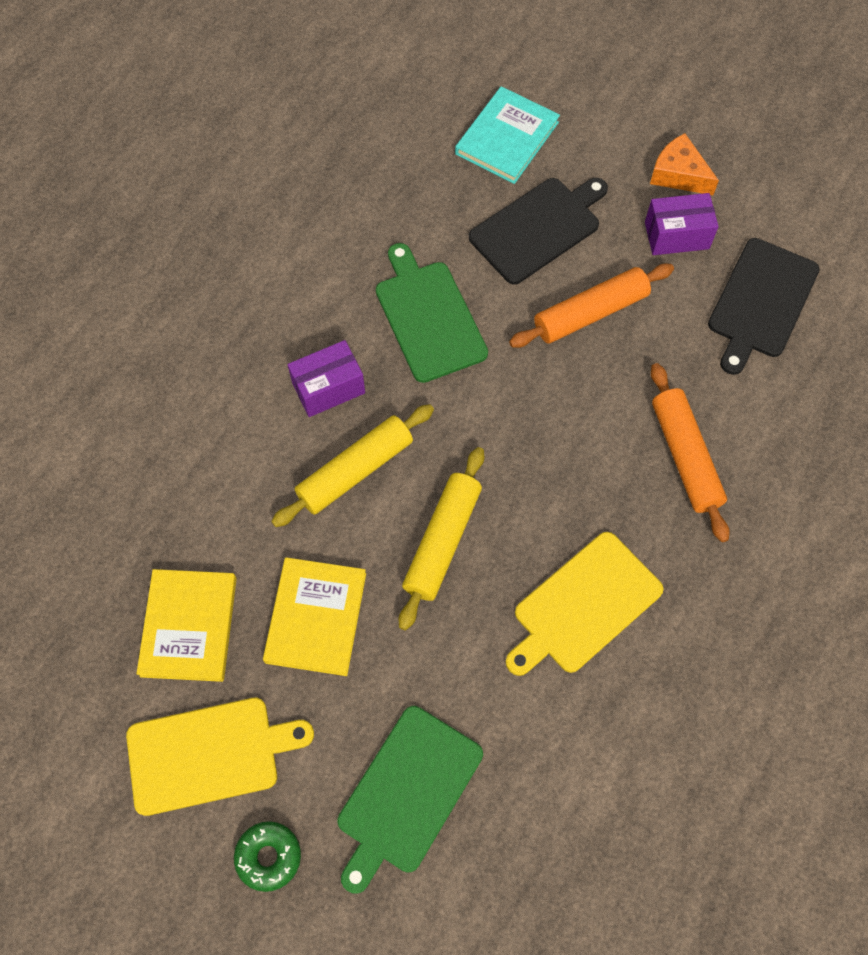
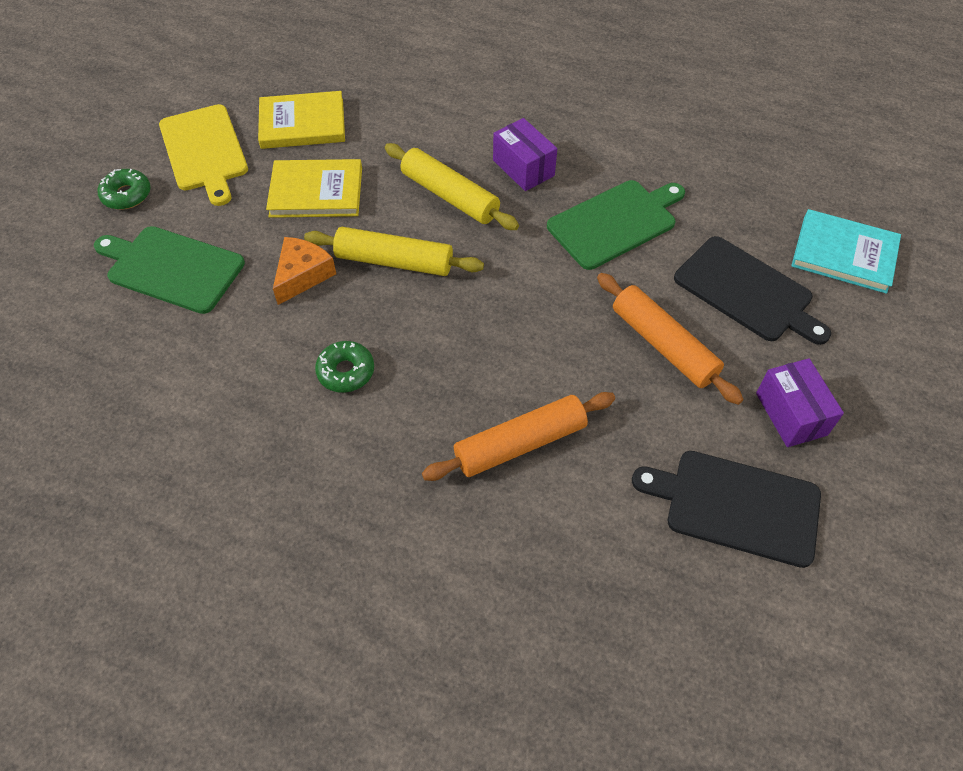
camera: 80 degrees right, 10 degrees down
(583, 605) = (346, 371): yellow cutting board -> green donut
(678, 174) = (874, 409): orange cheese -> orange cheese (303, 275)

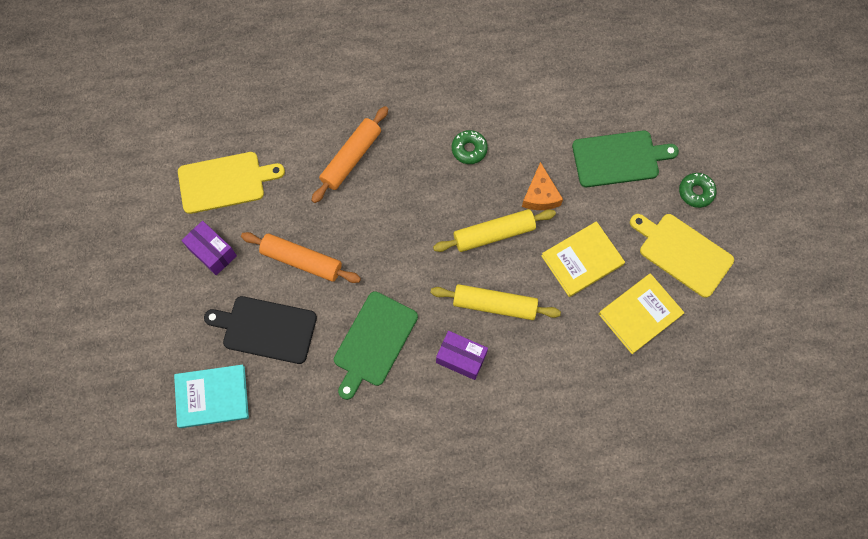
camera: 150 degrees right, 15 degrees up
(736, 506) = (225, 182): black cutting board -> yellow cutting board

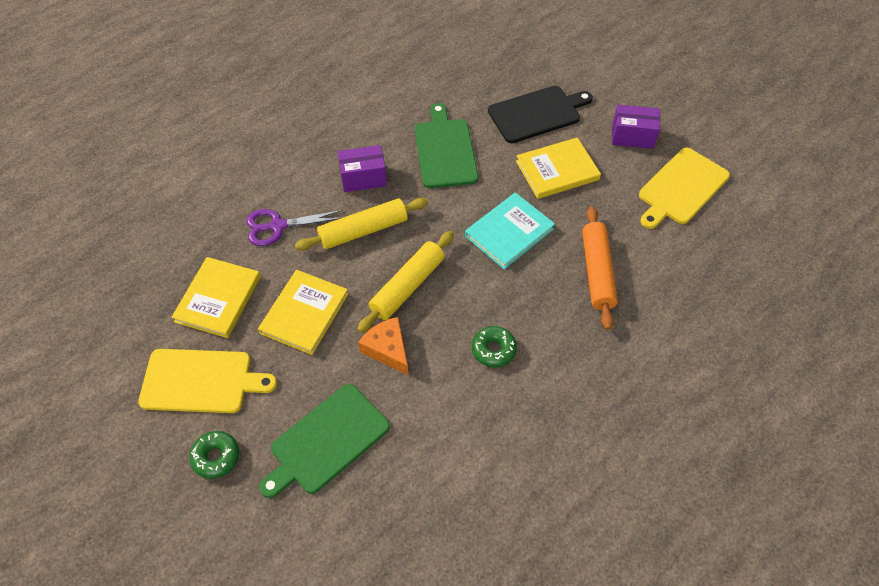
camera: 145 degrees right, 15 degrees down
(212, 397) = (533, 58): turquoise book -> turquoise book (509, 232)
(302, 260) = (557, 170): orange rolling pin -> yellow book
(559, 354) = (277, 226): none -> purple scissors

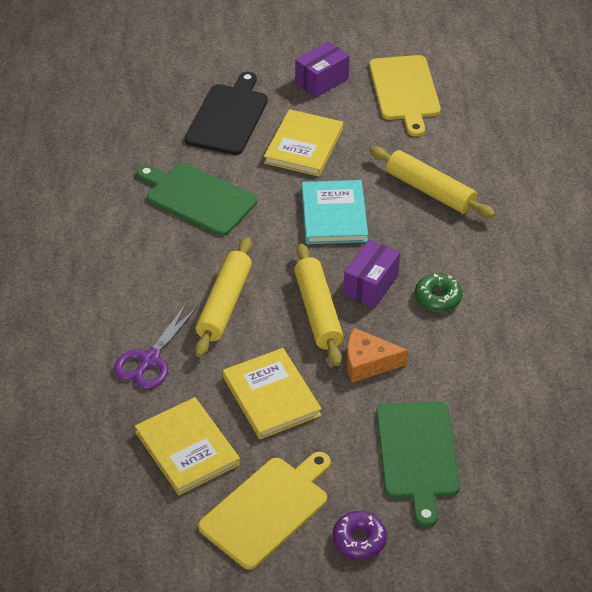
camera: 50 degrees left, 10 degrees down
(216, 457) = (359, 540): green donut -> purple donut
(363, 178) = (164, 269): purple box -> purple box (370, 285)
(597, 272) = (430, 190): orange rolling pin -> yellow rolling pin

